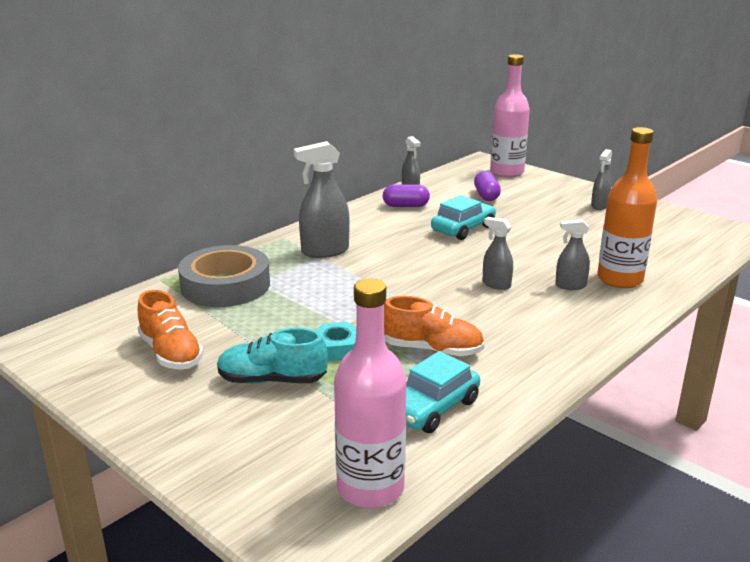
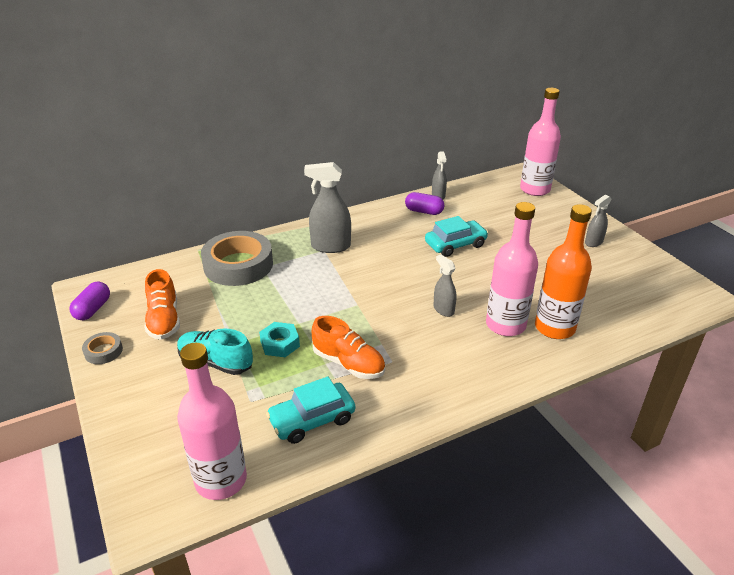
camera: 20 degrees right, 10 degrees up
(112, 399) = (103, 351): none -> grey tape
(486, 196) = (499, 213): purple capsule -> purple capsule (93, 309)
(570, 286) = (505, 325): grey spray bottle -> pink bottle

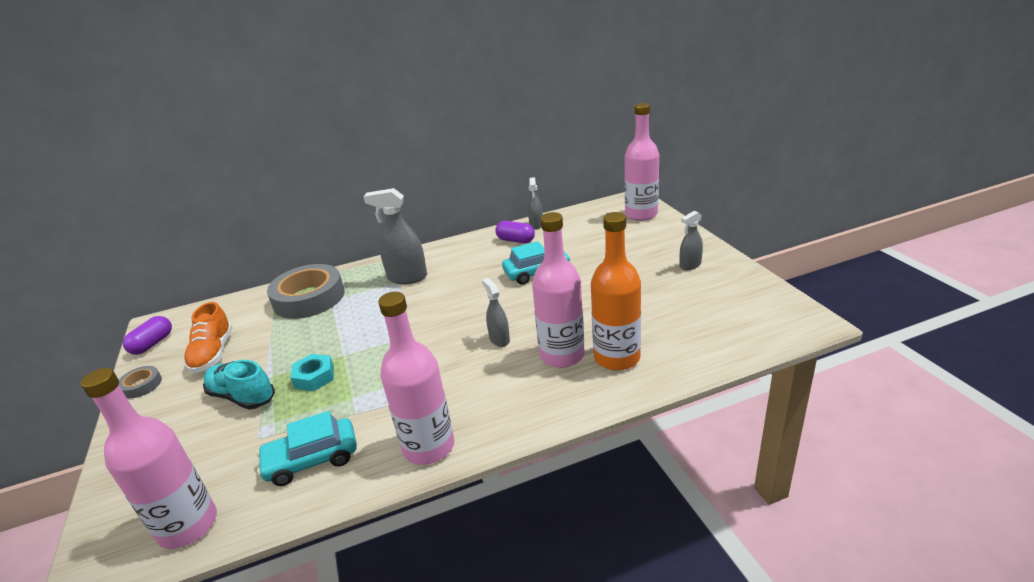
camera: 10 degrees right, 5 degrees down
(348, 363) = (376, 398): orange shoe -> none
(415, 407) = (428, 447): none -> pink bottle

